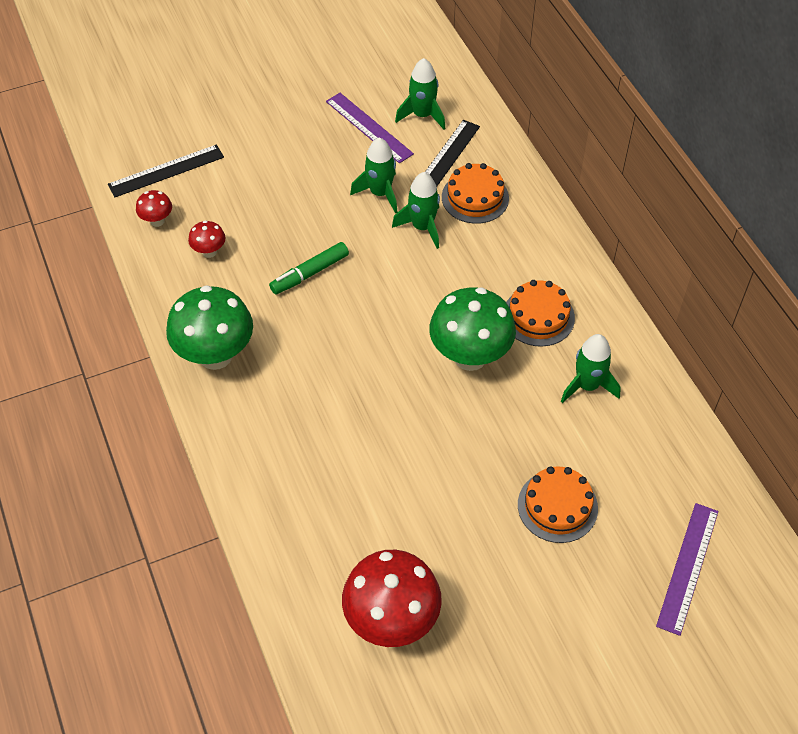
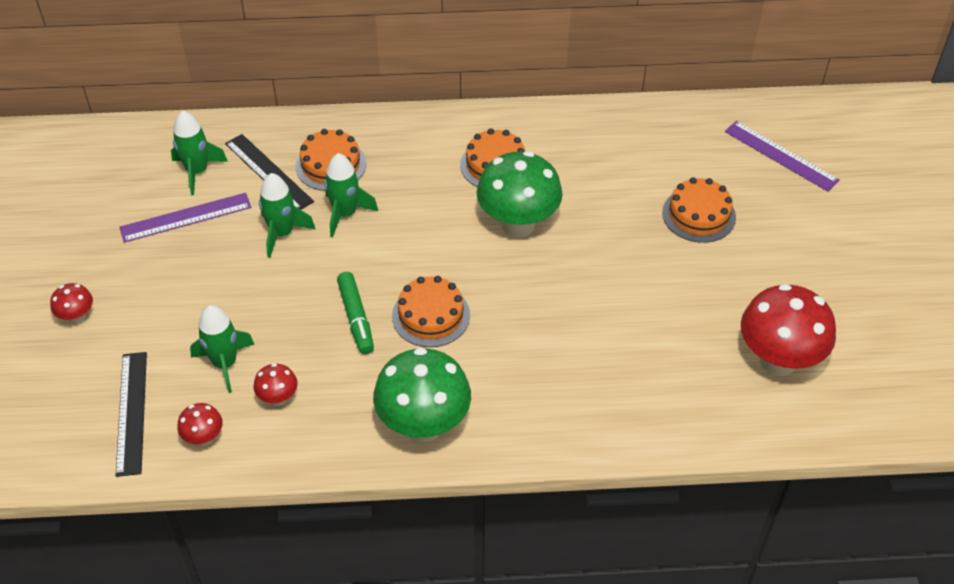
camera: 70 degrees left, 5 degrees down
(242, 105) = (77, 317): none -> red mushroom
(333, 324) = (431, 315): none -> orange cake
(587, 385) = (584, 157): green rocket -> green rocket (225, 363)

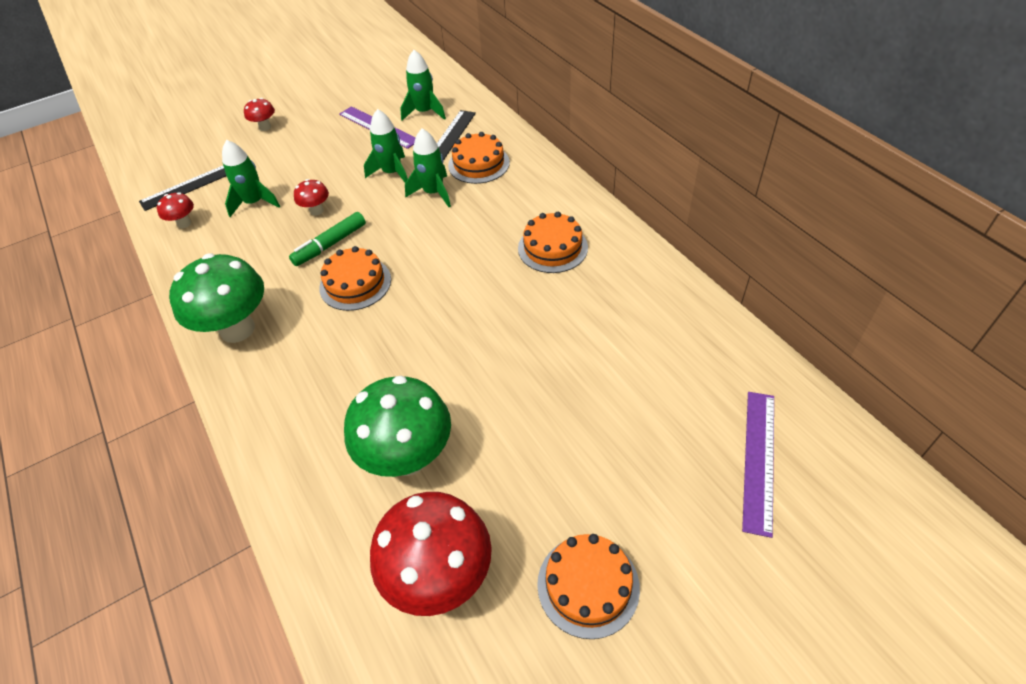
camera: 65 degrees right, 0 degrees up
(278, 398) = (233, 241): red mushroom -> red mushroom (316, 211)
(518, 225) = (492, 291): green mushroom -> green mushroom (408, 457)
(699, 215) = (605, 418): orange cake -> orange cake (588, 585)

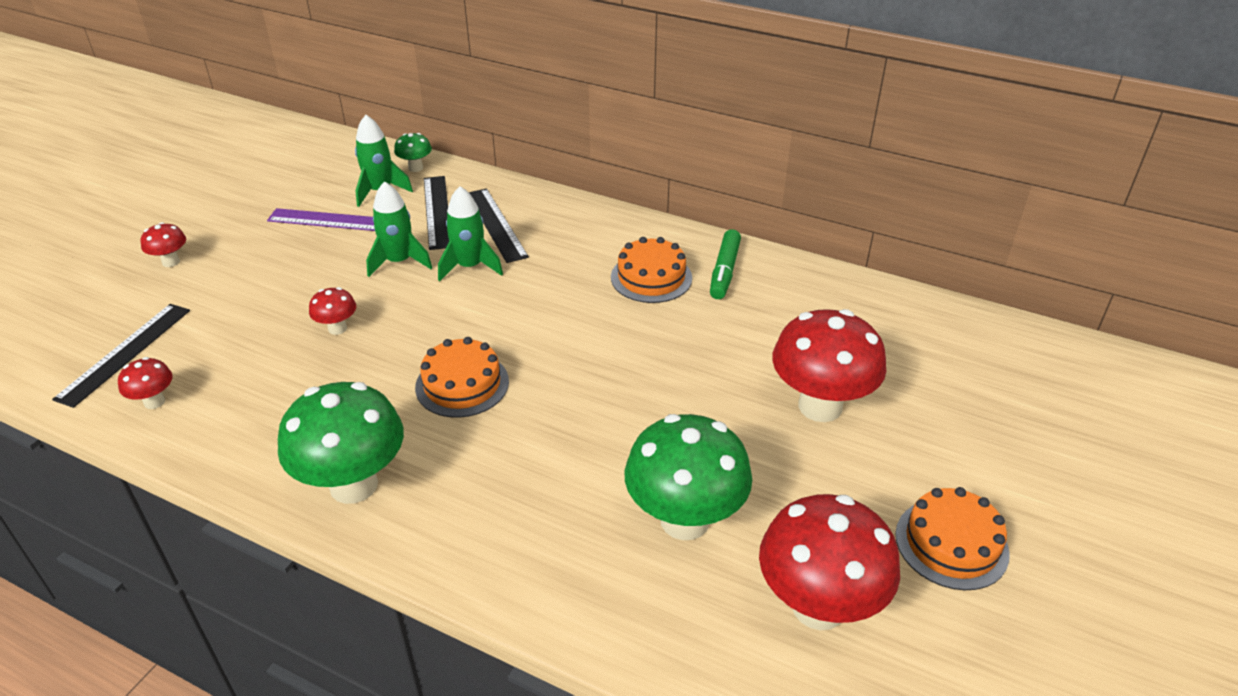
camera: 35 degrees left, 10 degrees down
(254, 203) = (240, 347): green rocket -> none
(330, 245) = (391, 357): green marker -> green marker (724, 271)
(462, 100) = (415, 168): none -> green mushroom
(479, 164) = (496, 224): orange cake -> black ruler
(587, 413) = (820, 406): none -> red mushroom
(759, 459) = (990, 382): purple ruler -> none

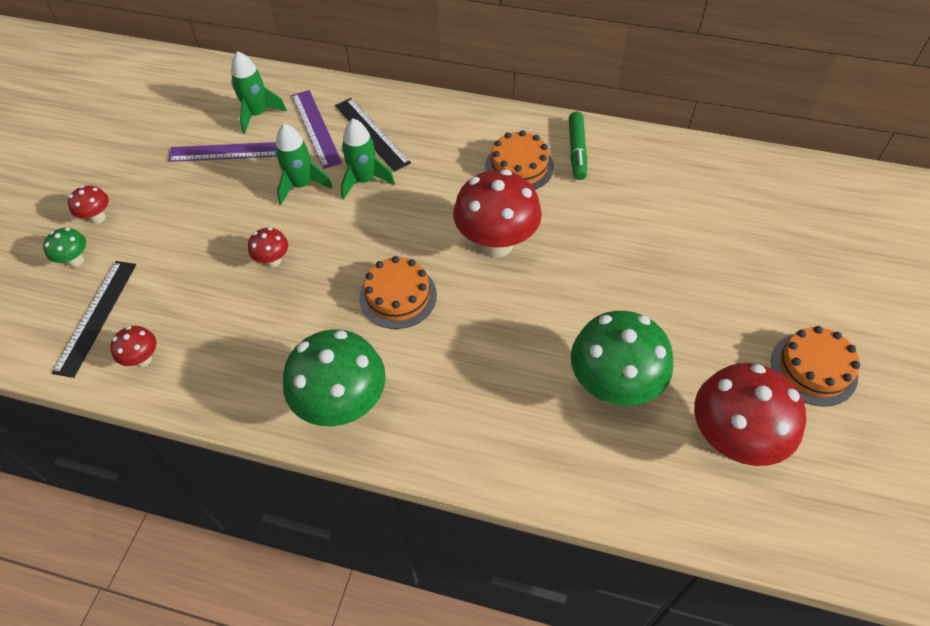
camera: 10 degrees left, 15 degrees up
(415, 168) = (280, 85): green mushroom -> green mushroom (75, 260)
(437, 211) = (316, 128): black ruler -> purple ruler
(820, 406) = (687, 266): red mushroom -> red mushroom (496, 244)

